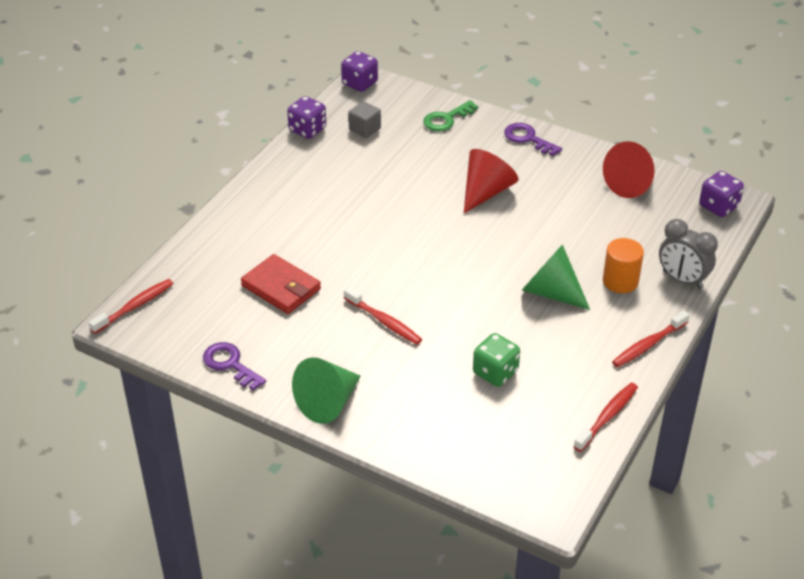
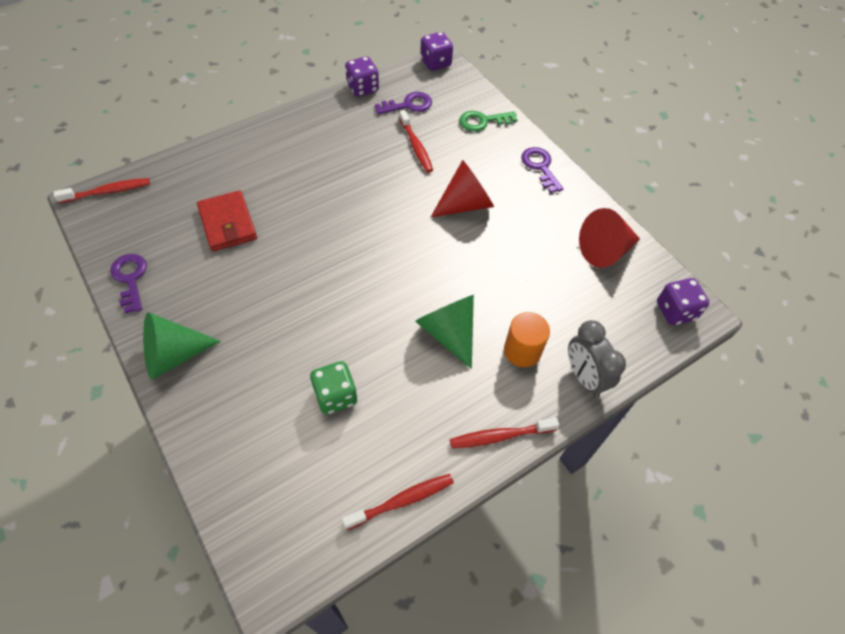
camera: 25 degrees right, 15 degrees up
(365, 129) = (408, 105): grey cube -> purple key
(384, 321) = (282, 295): red toothbrush -> red toothbrush (416, 146)

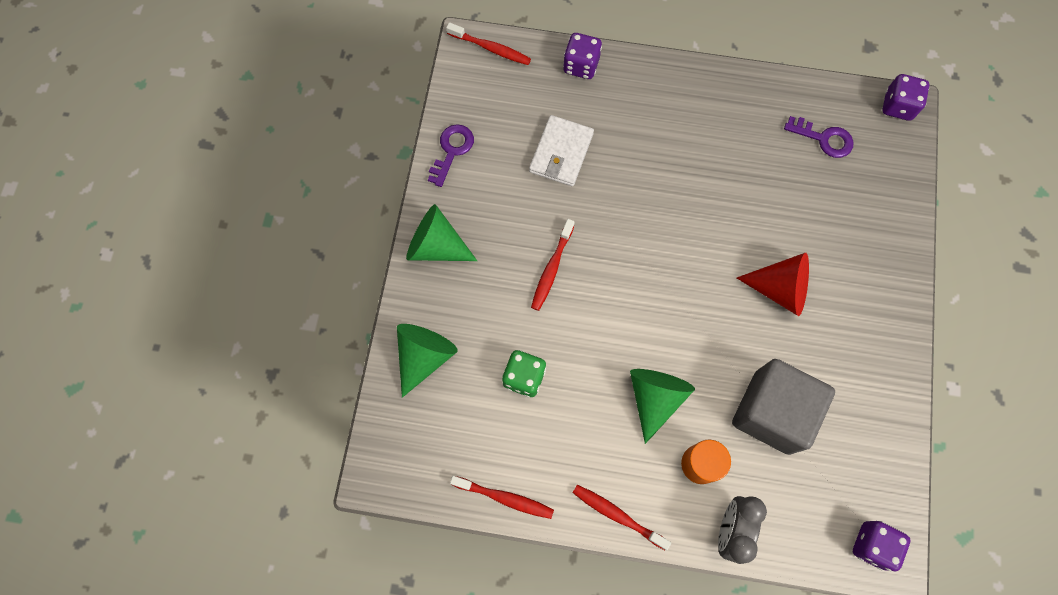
camera: 45 degrees right, 15 degrees up
(228, 223) = (561, 153): red wallet -> white wallet
(234, 447) = (424, 356): none -> green cone
(362, 88) = (795, 87): purple dice -> purple dice (581, 65)
(416, 146) = (789, 192): red toothbrush -> red toothbrush (551, 269)
(482, 121) = (881, 211): green key -> none
(534, 280) = (772, 412): none -> grey cube
(540, 167) = (890, 305): purple key -> none
(605, 250) = (866, 437): red cone -> none

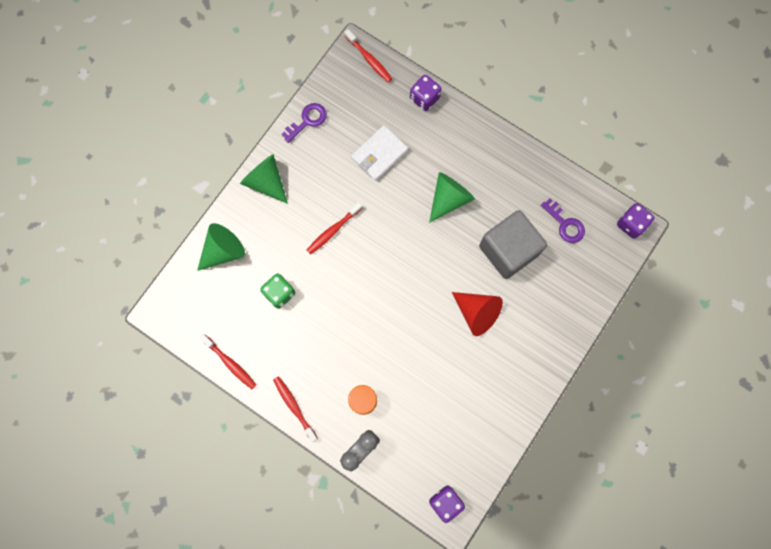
camera: 25 degrees right, 5 degrees up
(655, 398) = (356, 345): green cone -> green cone (449, 198)
(772, 412) = (427, 390): grey cube -> grey cube (508, 250)

